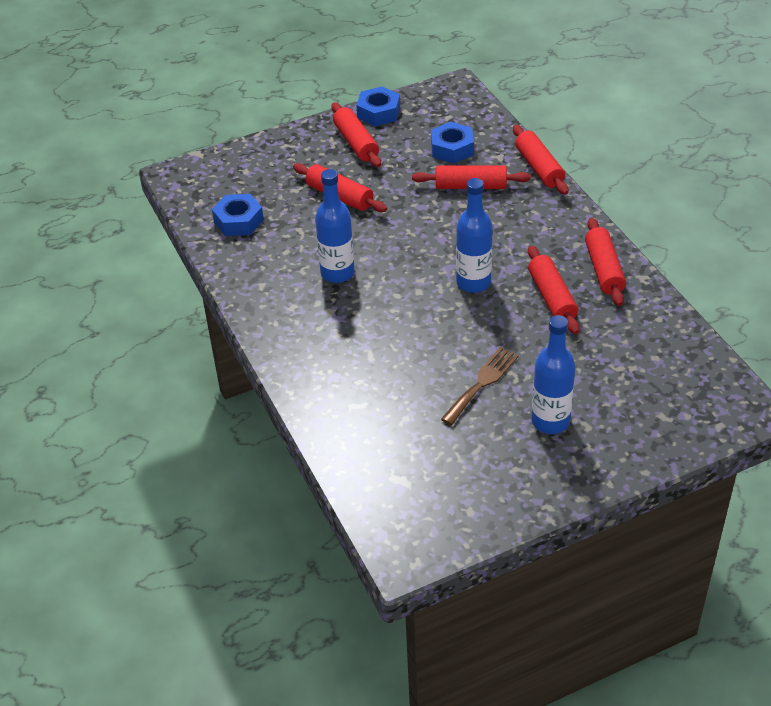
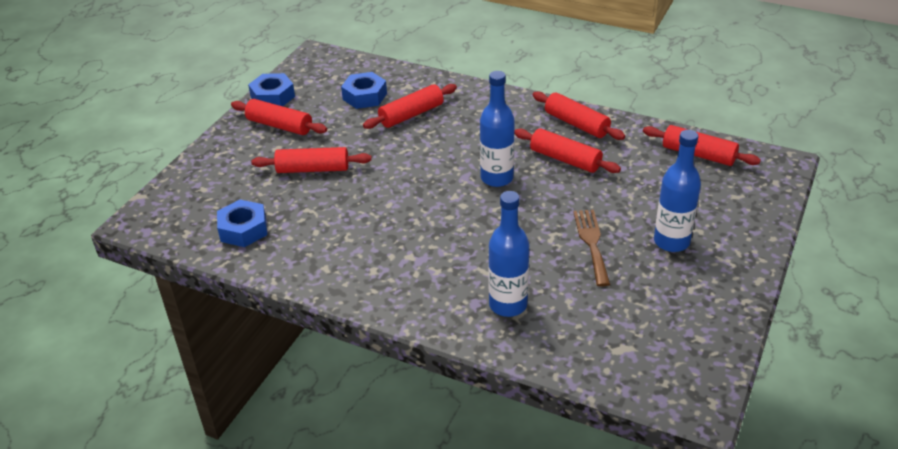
camera: 40 degrees left, 5 degrees down
(337, 273) = (380, 225): blue bottle -> blue bottle (508, 305)
(539, 168) = (447, 80): red rolling pin -> red rolling pin (698, 154)

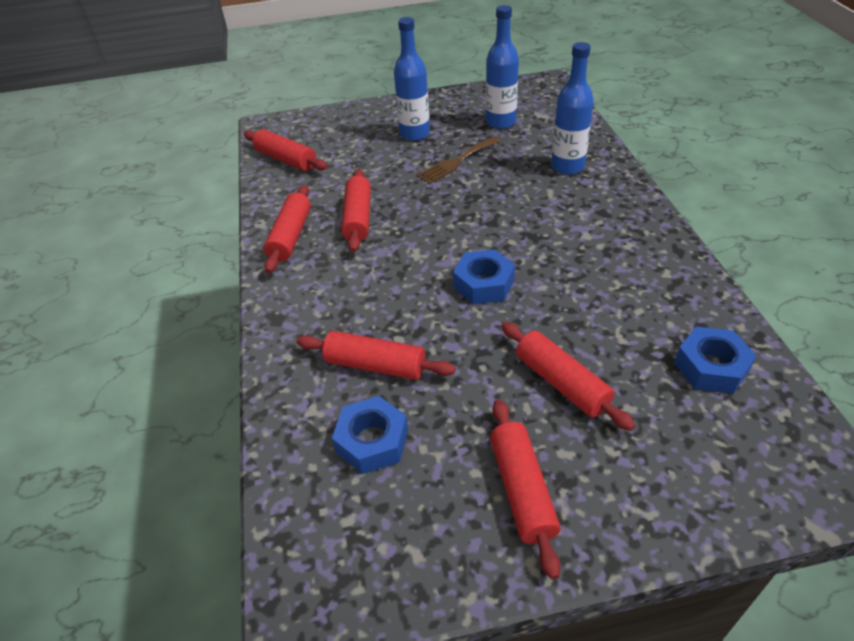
camera: 125 degrees left, 5 degrees up
(272, 97) = (467, 564): blue nut -> blue nut (484, 284)
(497, 178) = (427, 242): blue bottle -> blue bottle (500, 122)
(698, 154) = (286, 159): red rolling pin -> red rolling pin turned 45 degrees counterclockwise

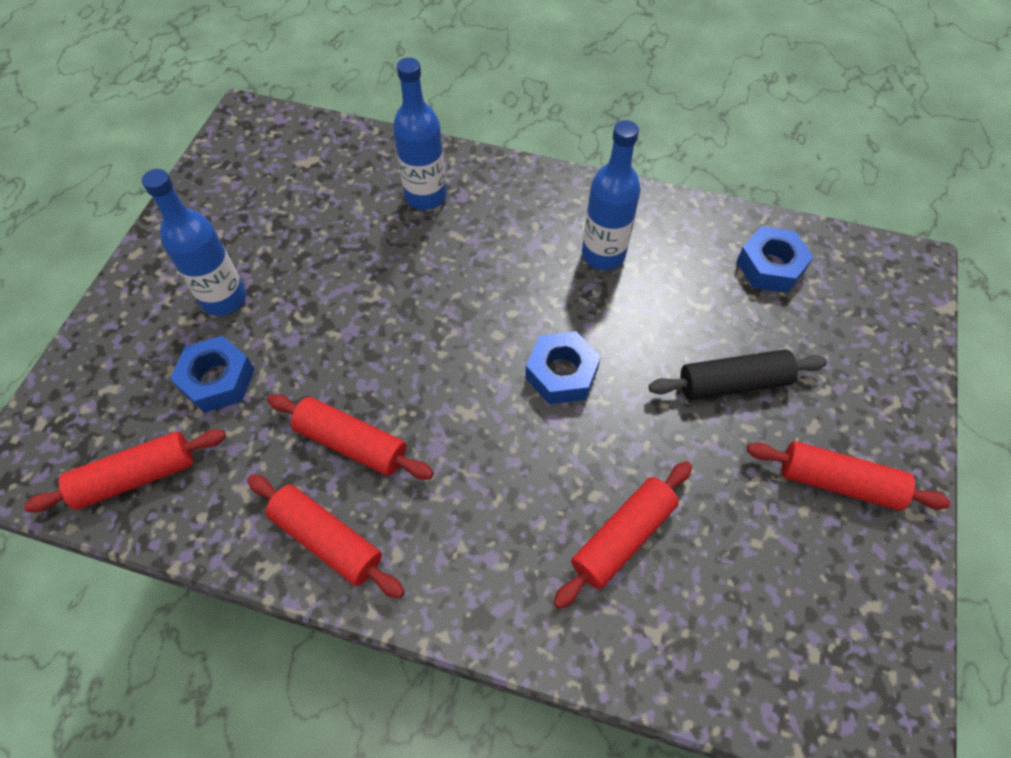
camera: 65 degrees left, 15 degrees up
(372, 441) = (726, 587): blue nut -> blue nut (217, 380)
(456, 162) = (325, 287): brown fork -> none
(500, 122) = (285, 204): blue bottle -> blue bottle (603, 254)
(561, 383) = (733, 383): red rolling pin -> black rolling pin

